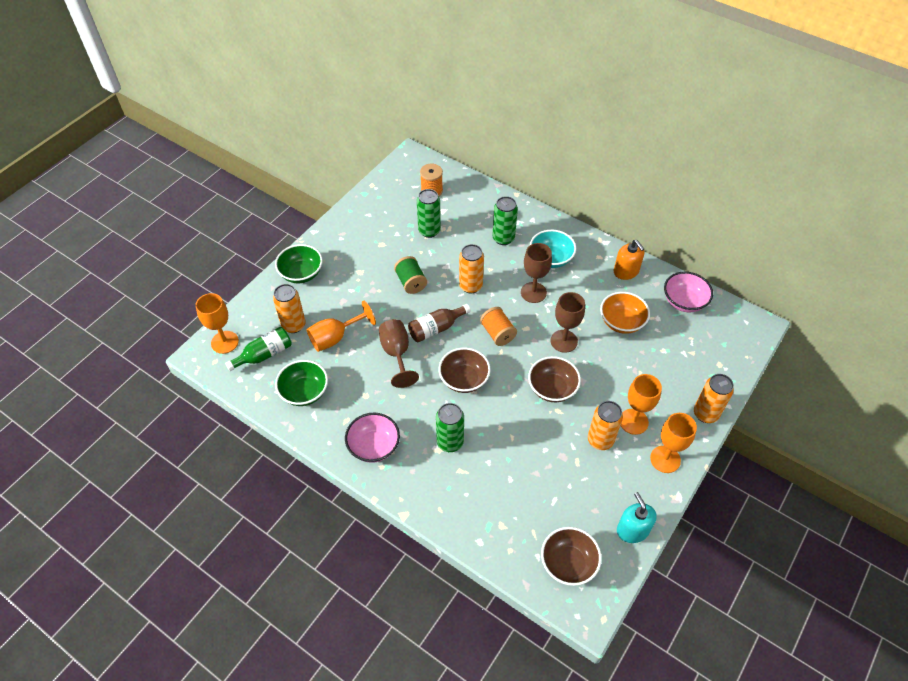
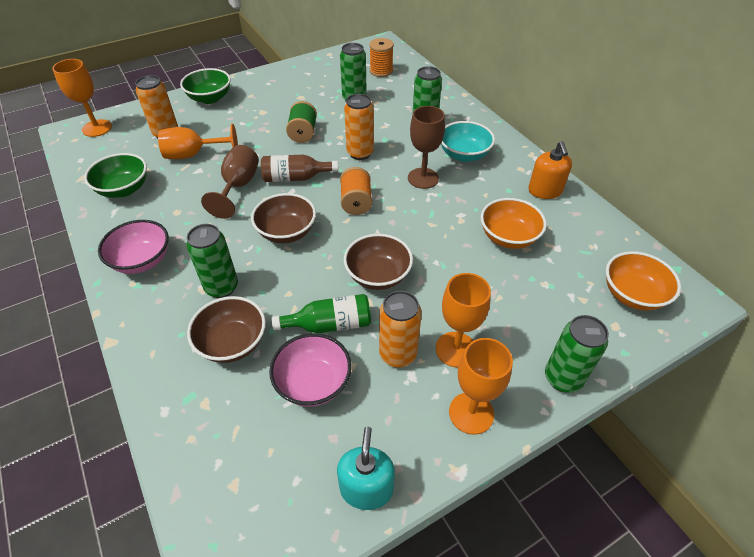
camera: 25 degrees right, 5 degrees down
(264, 354) = (119, 148): green bottle -> green bottle (330, 324)
(564, 341) = (425, 233): brown goblet -> none
(568, 563) = (249, 492): brown bowl -> brown bowl (232, 343)
(684, 301) = (602, 241): pink bowl -> pink bowl (313, 383)
(705, 414) = (563, 378): orange can -> green can
(720, 337) = (632, 295): none -> orange bowl

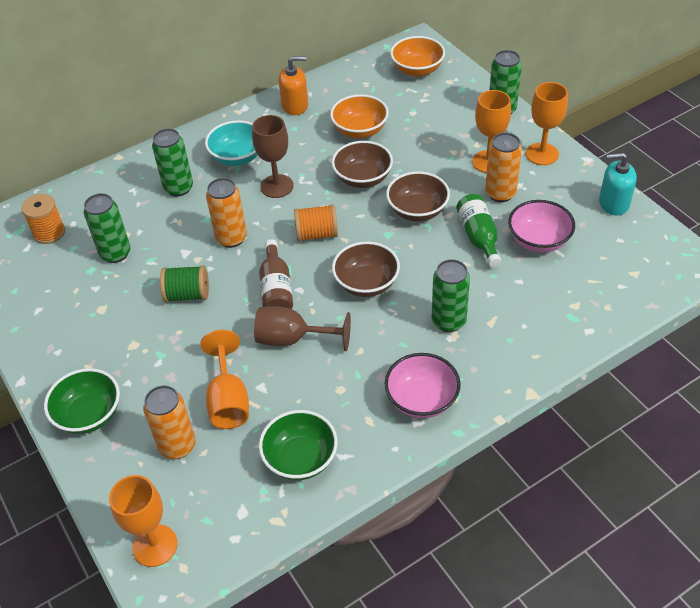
camera: 90 degrees left, 0 degrees up
(232, 343) = (512, 299): brown bowl -> brown bowl (363, 178)

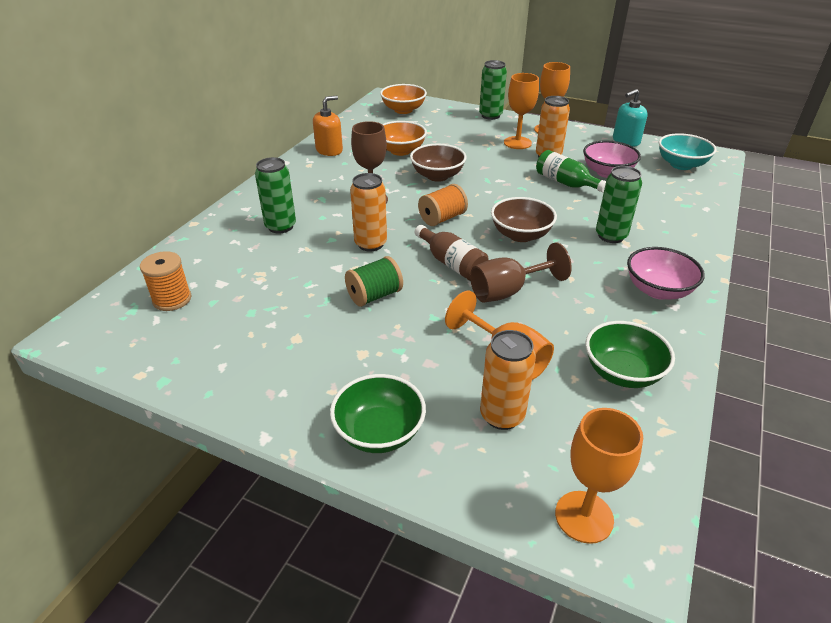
camera: 35 degrees left, 10 degrees down
(115, 253) = (265, 291): green can -> none
(237, 157) = (314, 192): turquoise bowl -> turquoise bowl (681, 165)
(417, 211) = (503, 182): brown bowl -> none

